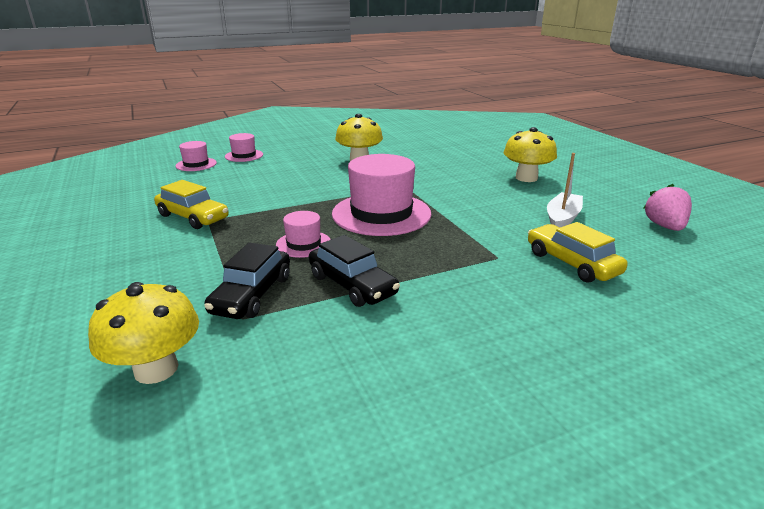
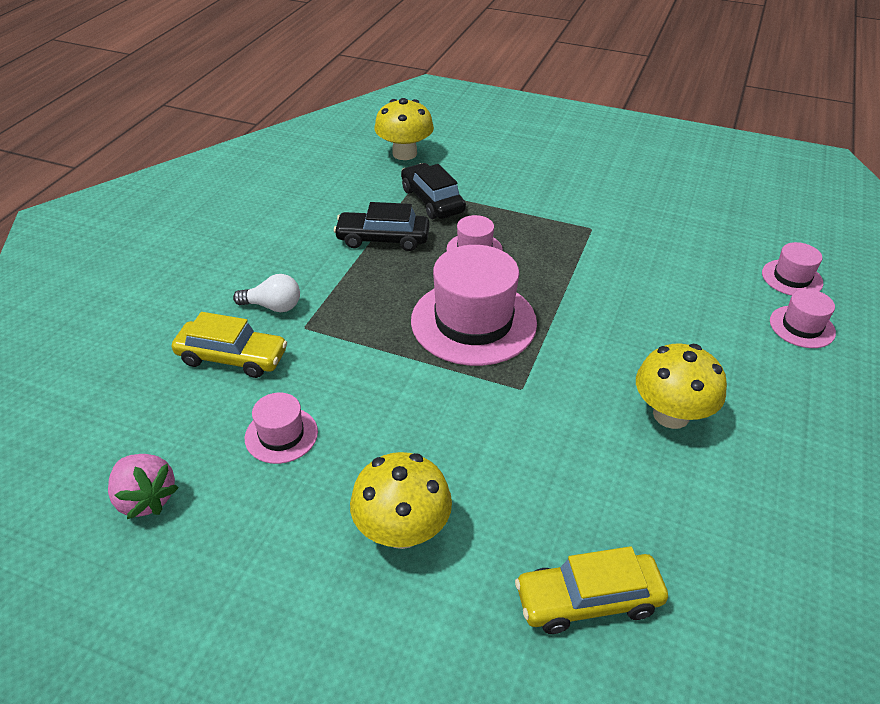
camera: 135 degrees right, 15 degrees up
(193, 217) = (607, 223): yellow car -> yellow car (588, 600)
(511, 280) = (273, 306): none -> white light bulb
(562, 219) = (281, 435): white boat -> pink hat

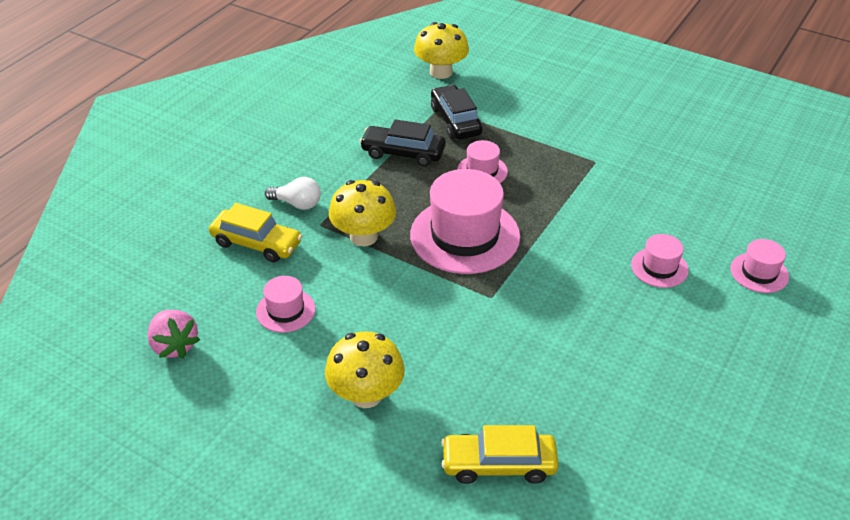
camera: 10 degrees right, 0 degrees up
(671, 415) = (613, 333): yellow mushroom -> yellow mushroom (363, 236)
(792, 278) = (767, 227): pink hat -> pink hat (659, 267)

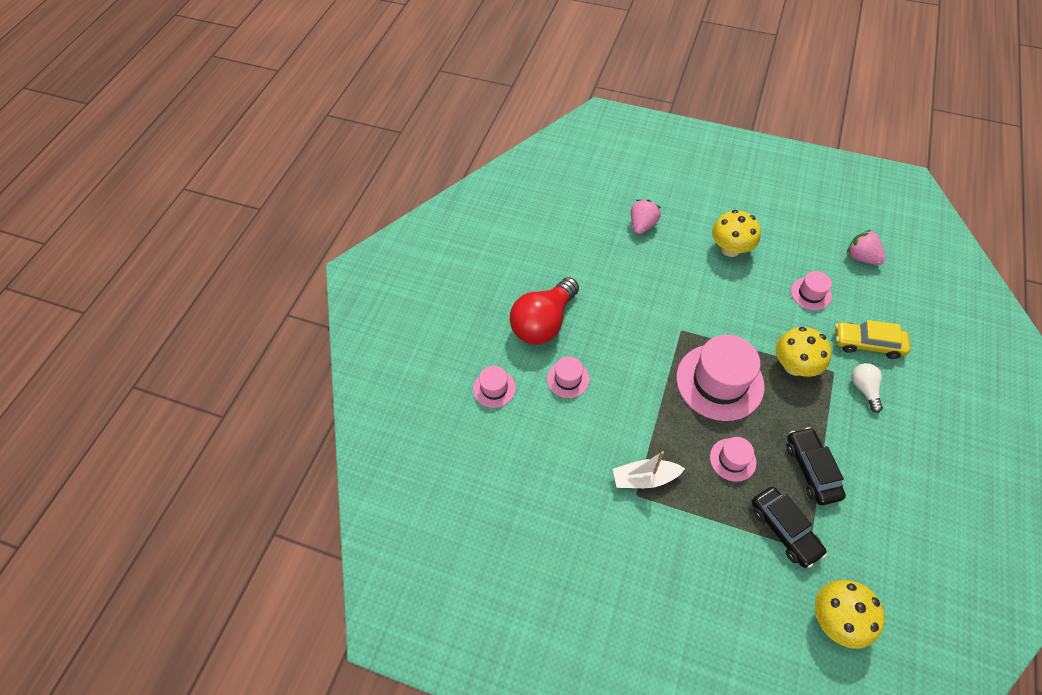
camera: 170 degrees right, 15 degrees up
(297, 204) = (864, 389): white light bulb -> white light bulb turned 75 degrees clockwise
(403, 153) = (811, 470): black car -> black car turned 105 degrees counterclockwise
(498, 464) = (642, 225): yellow car -> pink strawberry
(583, 171) = (644, 478): none -> white boat
(689, 338) = (543, 322): none -> red light bulb

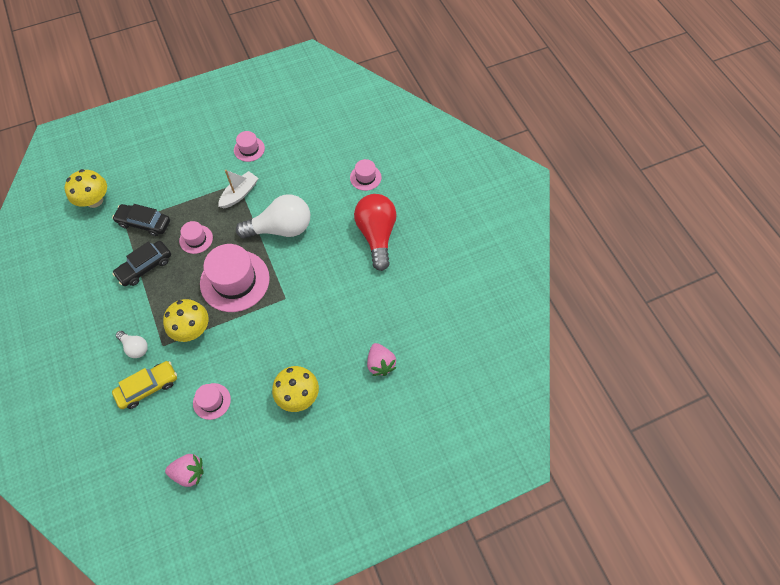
camera: 135 degrees right, 5 degrees up
(568, 379) = (329, 213): pink hat -> pink hat (249, 149)
(630, 401) = (281, 228): none -> white light bulb
(811, 470) = (145, 267): black car -> black car turned 105 degrees clockwise

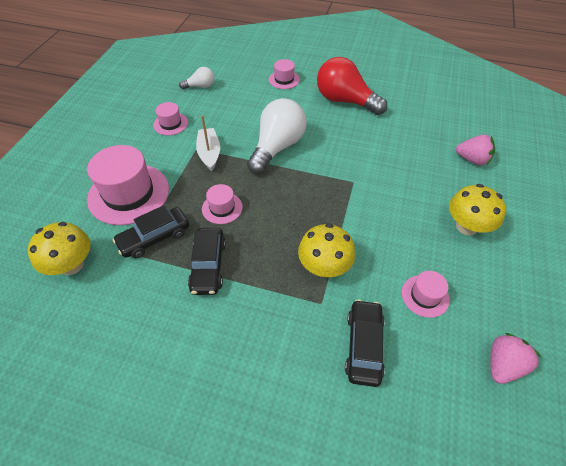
camera: 50 degrees left, 10 degrees down
(135, 347) = (301, 330): white light bulb -> white light bulb (200, 86)
(148, 387) = (363, 346): yellow car -> black car
(235, 281) = (300, 205): pink hat -> pink hat (129, 193)

